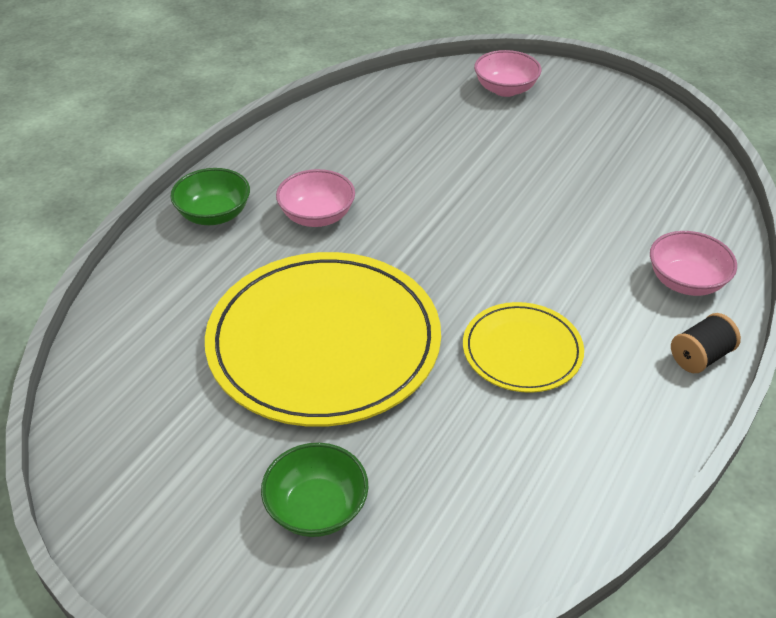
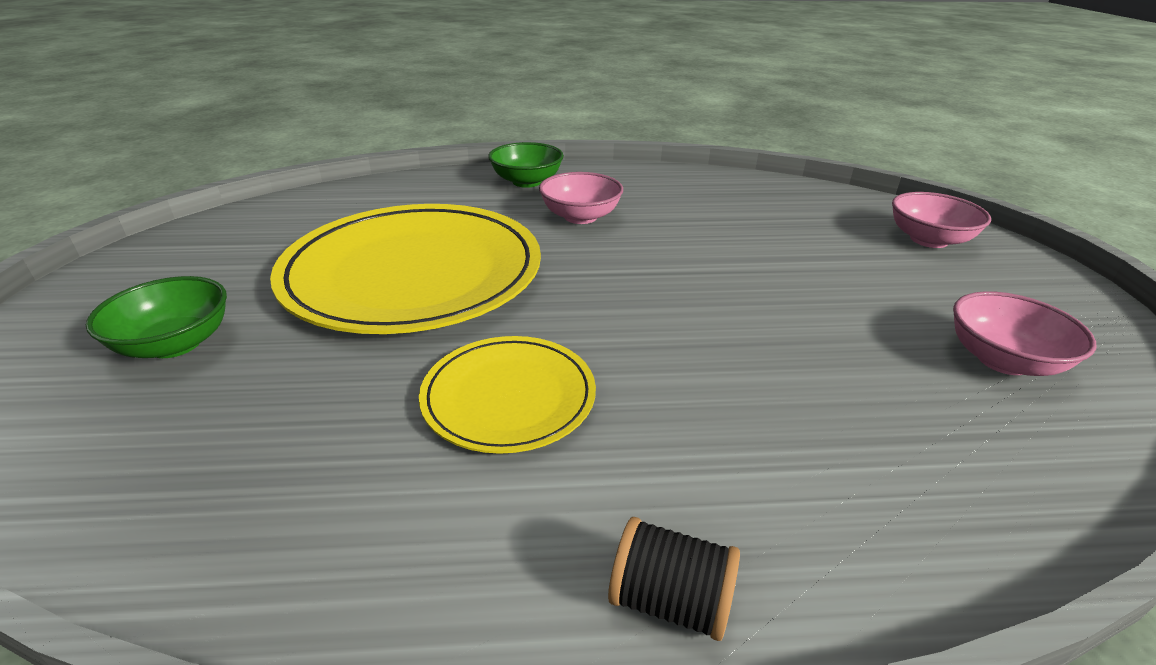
camera: 55 degrees right, 10 degrees down
(685, 281) = (825, 514): pink bowl -> pink bowl (1002, 360)

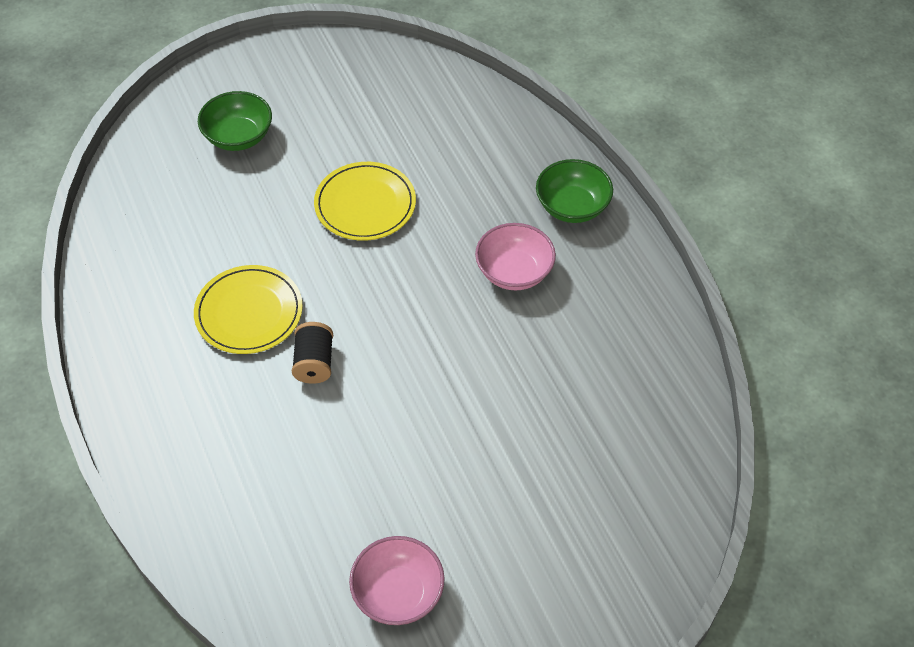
camera: 70 degrees right, 20 degrees up
(413, 273) = (365, 204): yellow plate -> yellow plate, size x0.51
(670, 600) = (134, 421): black spool -> black spool (314, 363)
(928, 240) = (607, 560): pink bowl -> none

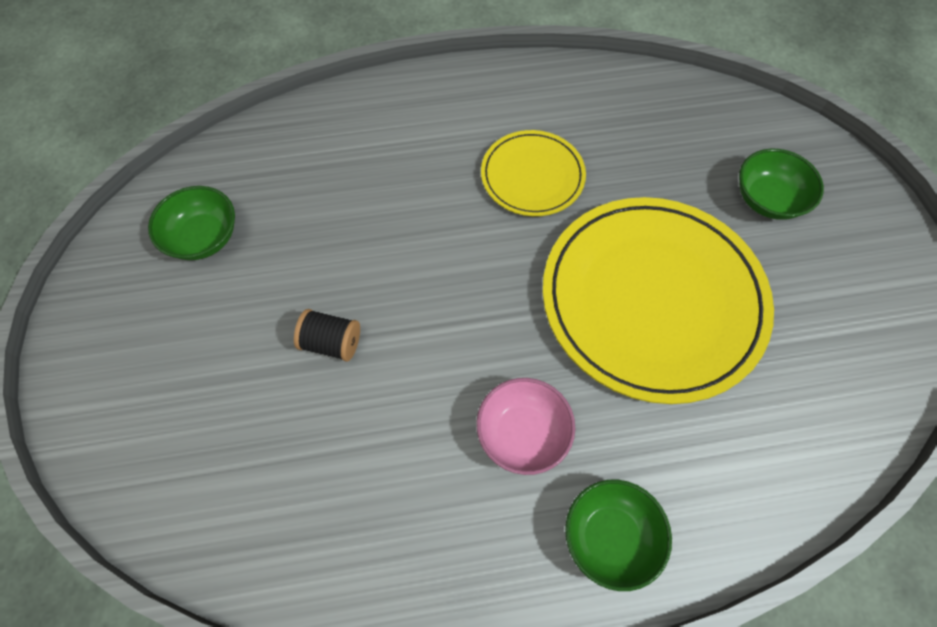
camera: 105 degrees right, 10 degrees up
(314, 363) = (459, 217): black spool -> black spool (331, 342)
(365, 204) = (652, 300): yellow plate -> yellow plate, size x1.95
(398, 593) = (203, 237): pink bowl -> green bowl

